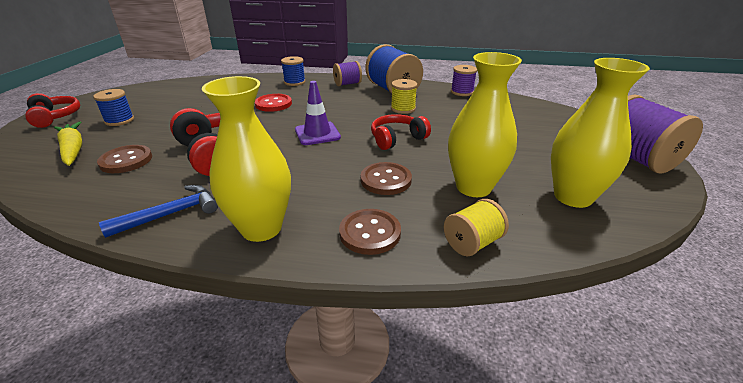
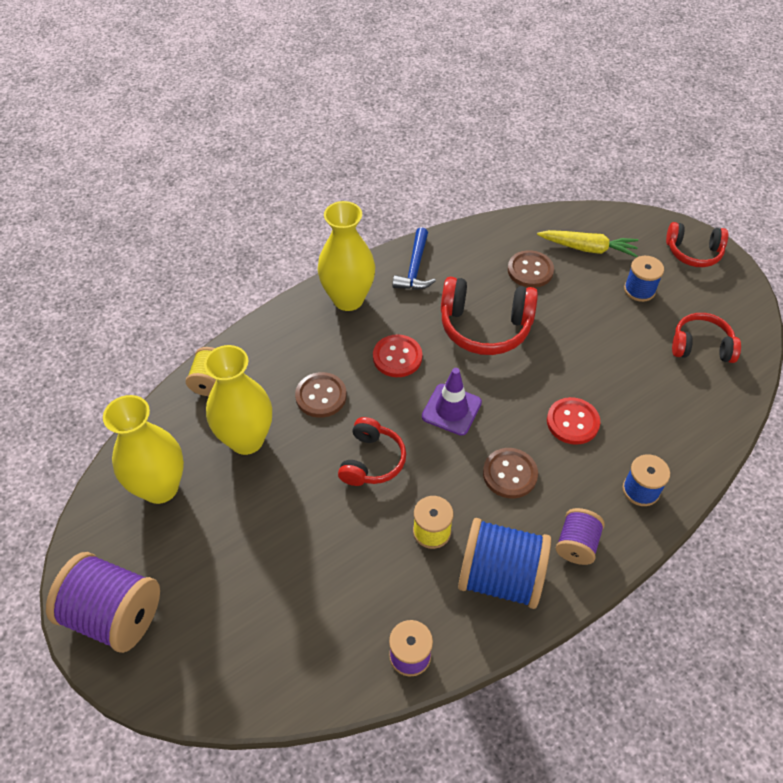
camera: 135 degrees right, 20 degrees up
(165, 94) = (701, 346): none -> red headphones
(300, 170) = (397, 357): none -> red button
(370, 233) = (280, 343): brown button -> brown button (510, 474)

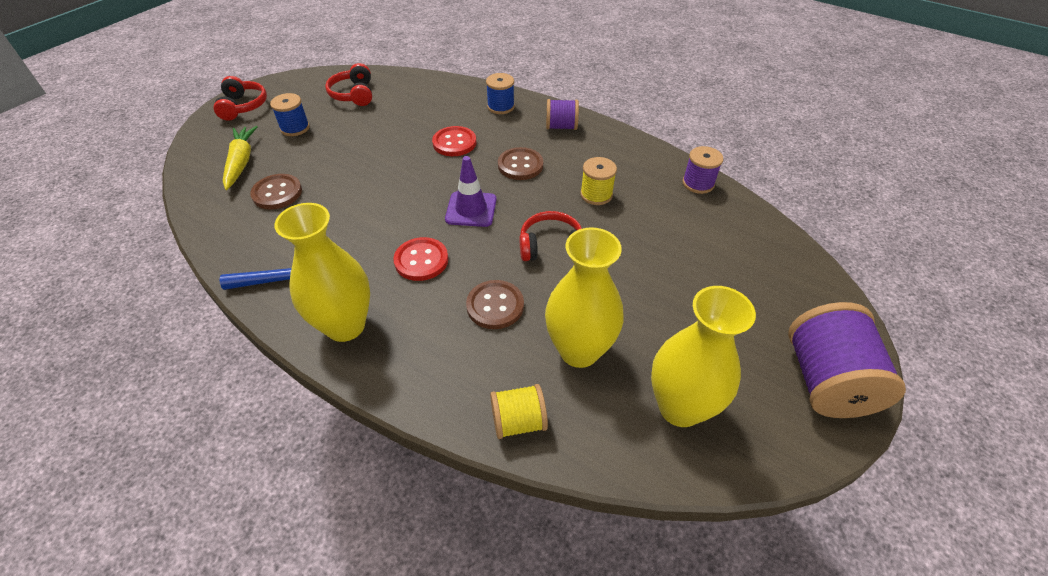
camera: 110 degrees left, 5 degrees down
(485, 326) = (362, 208): red headphones -> none
(500, 577) = (609, 155): blue spool -> none

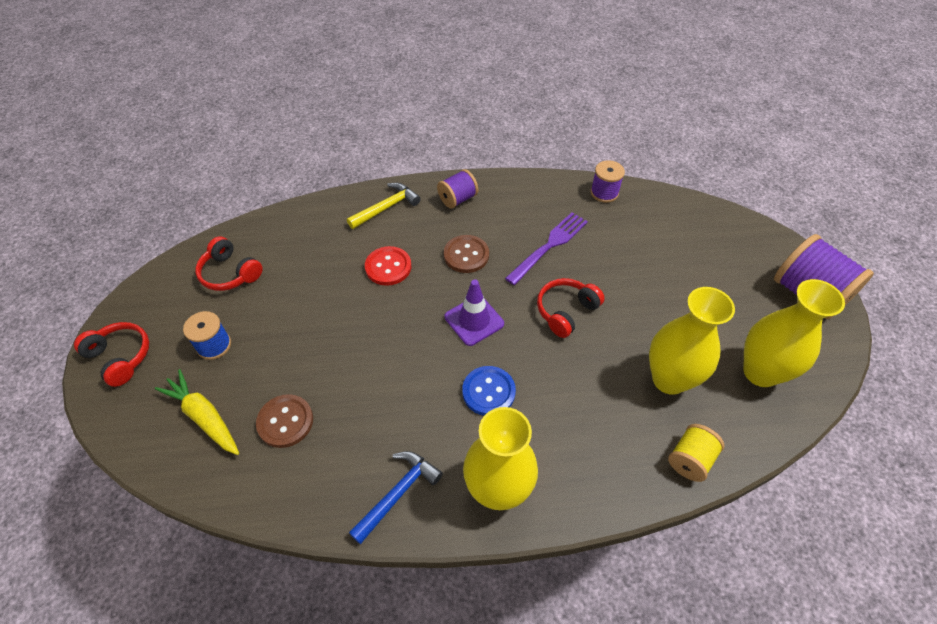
camera: 40 degrees left, 5 degrees up
(421, 260) = (488, 392): red button -> blue button
(495, 306) = (582, 388): brown button -> none
(500, 107) = (386, 207): blue spool -> yellow hammer
(596, 194) = (549, 246): yellow spool -> purple fork

